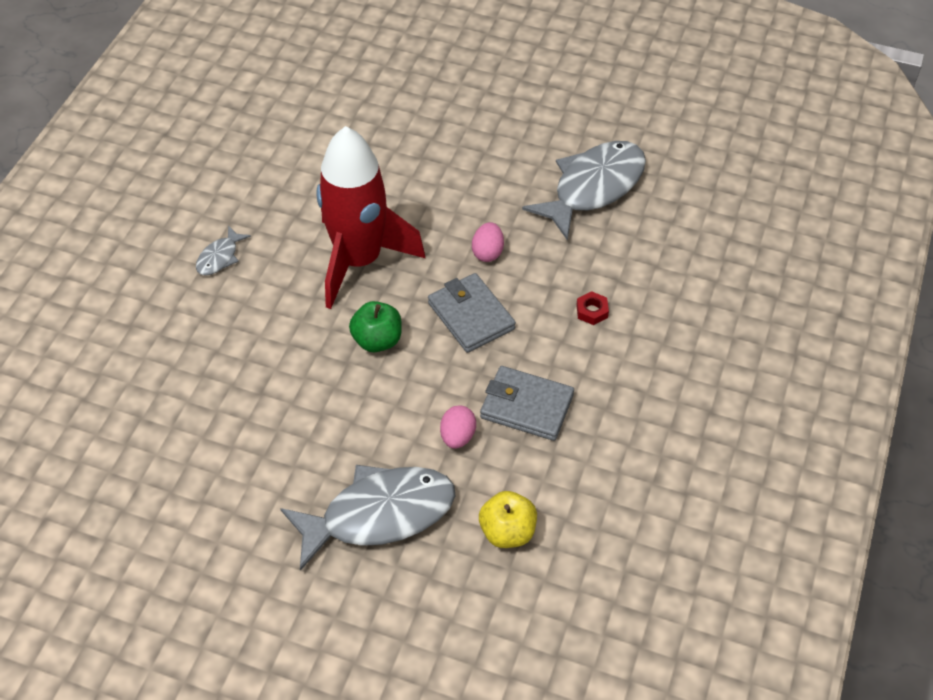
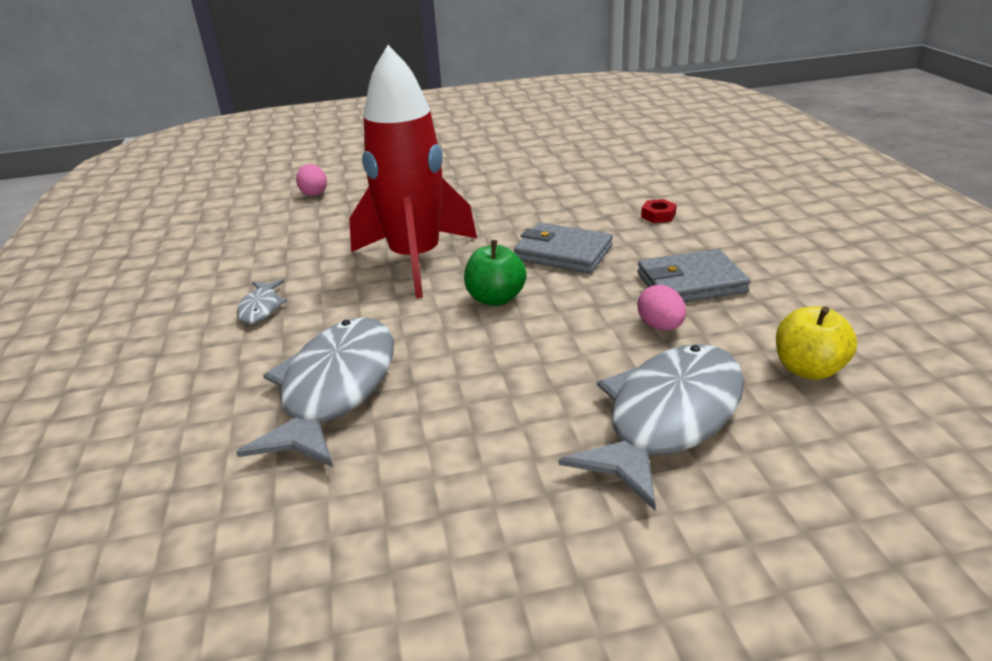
camera: 30 degrees left, 20 degrees down
(487, 252) = (528, 217): pink egg -> pink egg (314, 193)
(593, 188) = (565, 165): grey fish -> grey fish (335, 390)

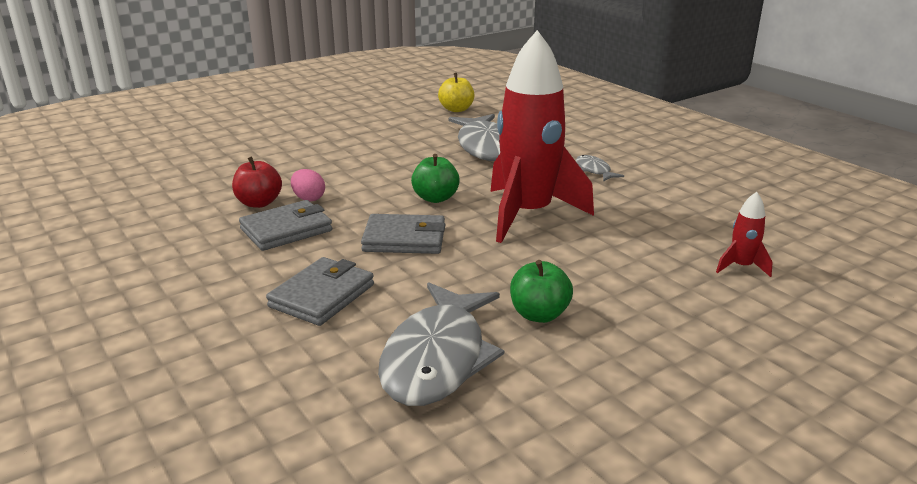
camera: 155 degrees right, 5 degrees down
(314, 193) = (741, 267): pink egg -> red rocket
(498, 185) = (539, 314): none -> green apple
(658, 215) = (322, 296): red nut -> grey wallet
(668, 419) = (300, 161): grey fish -> grey fish (437, 358)
(731, 330) = (259, 203): none -> red apple
(808, 369) = (214, 190): yellow apple -> yellow apple (456, 109)

